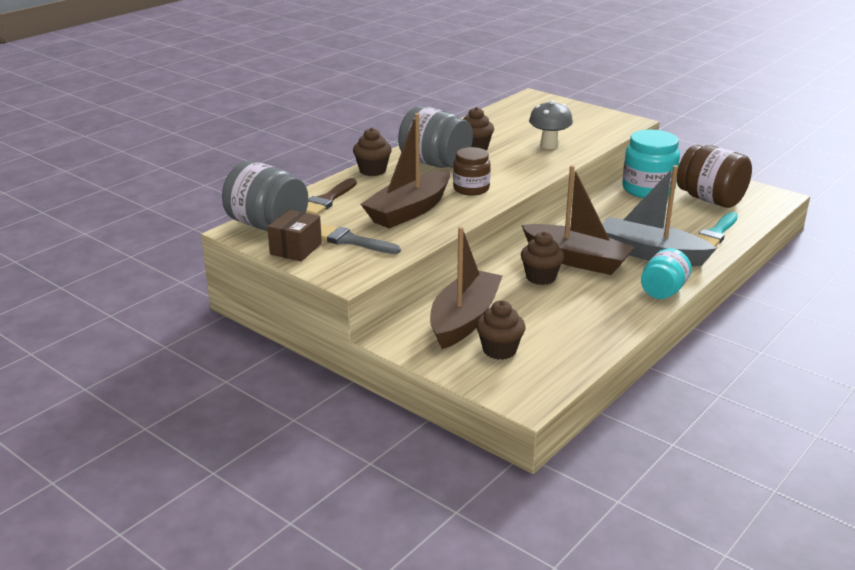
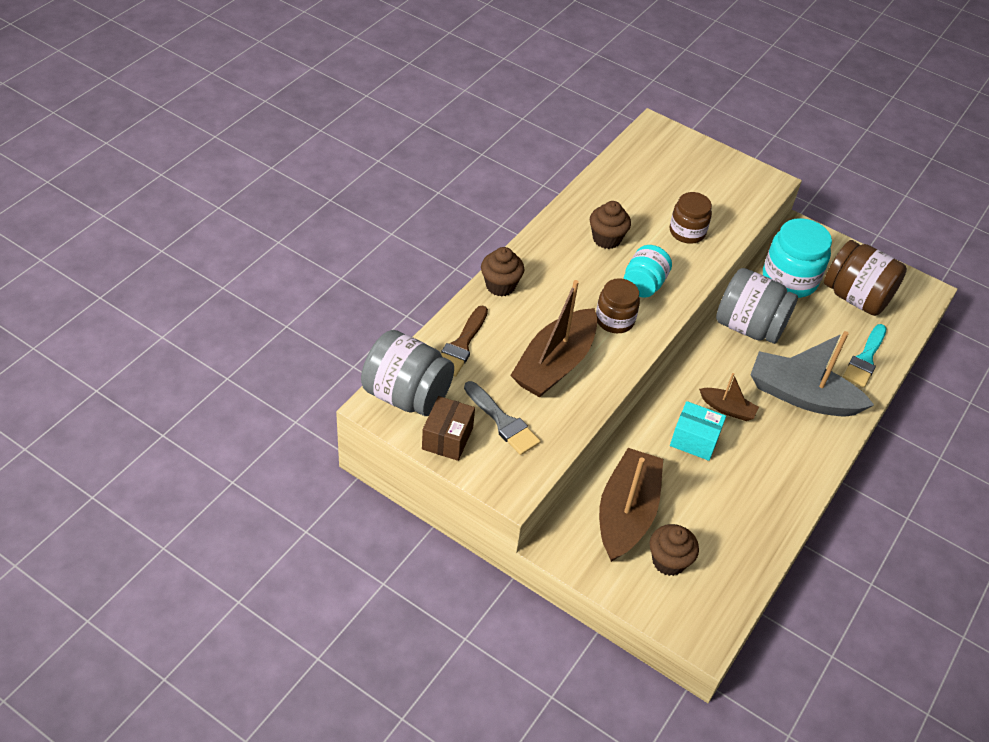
camera: 10 degrees left, 20 degrees up
(350, 241) = (503, 422): grey brush -> grey brush turned 150 degrees counterclockwise
(435, 163) = (567, 270): grey jar -> grey jar (749, 326)
(541, 277) = (694, 440): brown cupcake -> turquoise box
(549, 145) = (687, 232): grey mushroom -> brown jar
(576, 260) = (727, 409): brown boat -> brown boat, size x0.49
(663, 291) = (819, 460): turquoise jar -> turquoise jar (643, 284)

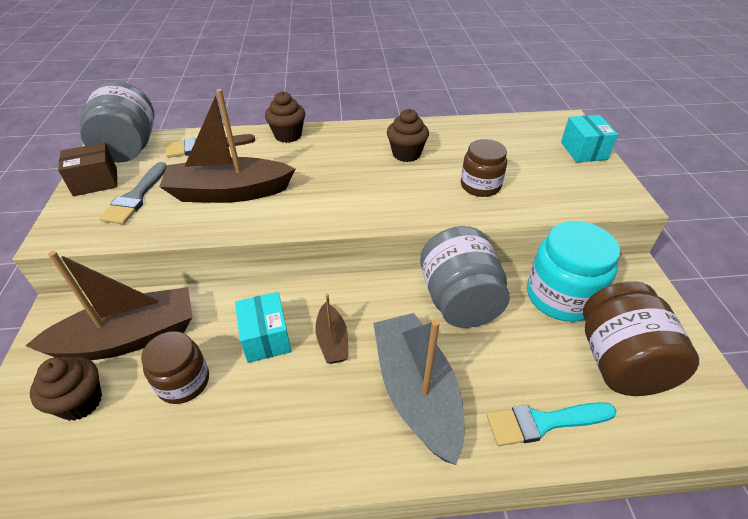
camera: 55 degrees right, 5 degrees down
(614, 320) = (318, 197): brown jar -> brown jar (183, 382)
(643, 284) = (381, 193): turquoise jar -> none
(700, 153) = (583, 151): none -> turquoise box

